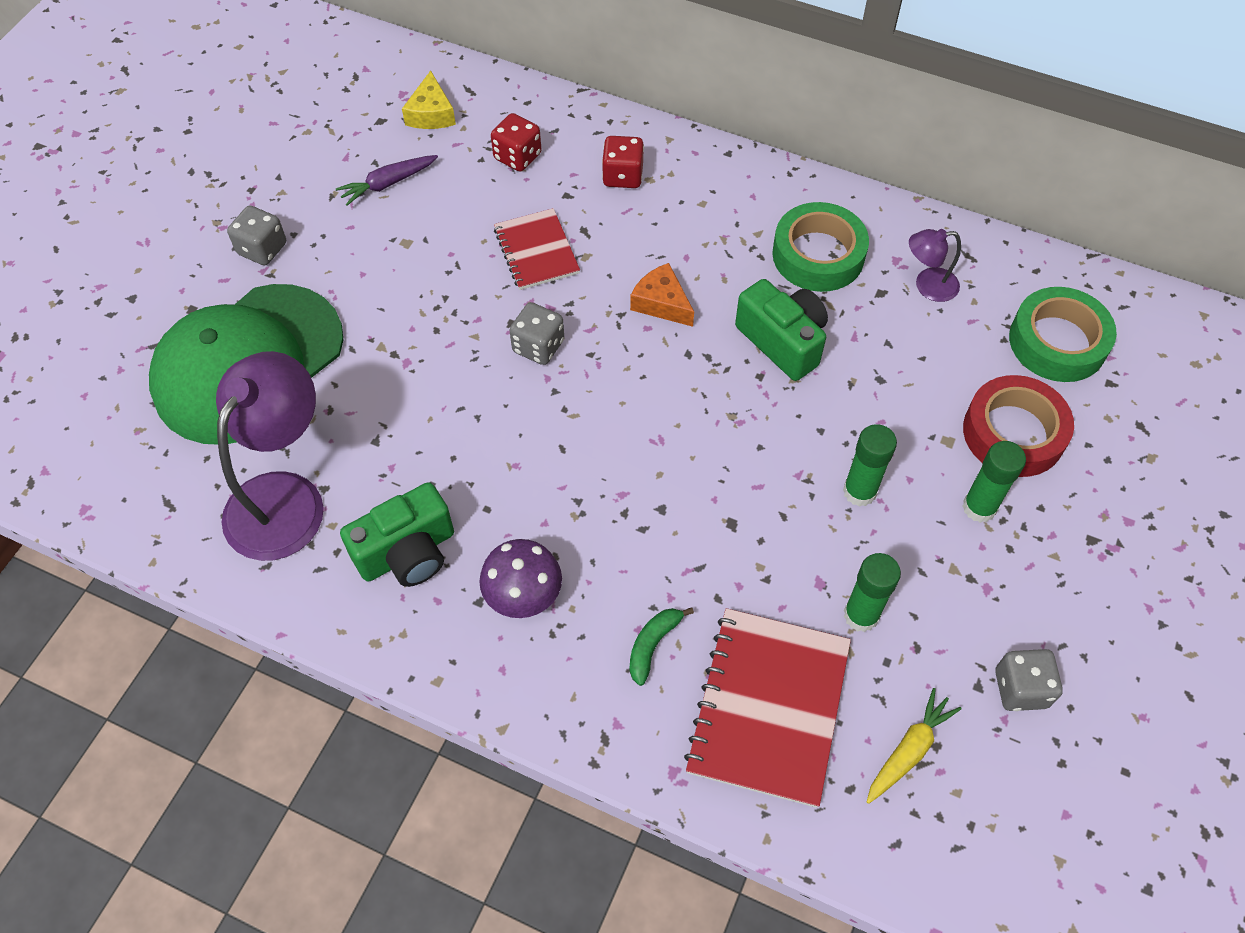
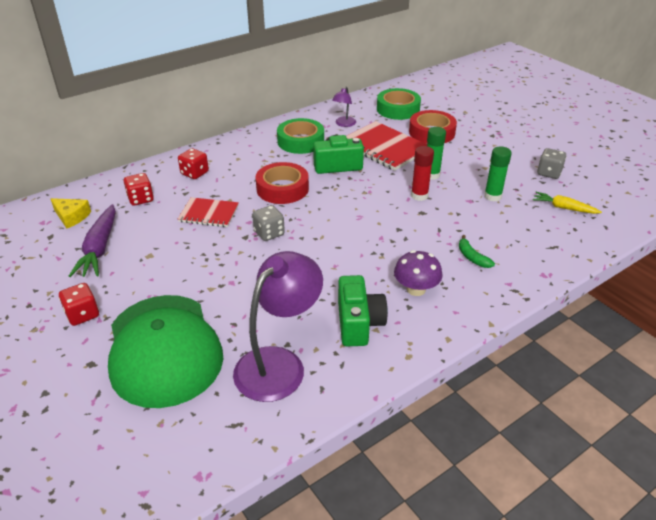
camera: 60 degrees left, 20 degrees down
(262, 249) = (82, 314): grey dice -> red dice
(285, 497) = (279, 363): purple lamp -> purple lamp turned 75 degrees clockwise
(388, 184) = (99, 248): purple carrot -> purple carrot, size x1.60
(661, 303) = (282, 189): orange cheese -> red tape
(768, 707) = (524, 236): red notebook -> red notebook (384, 148)
(779, 499) = (419, 196): none -> red glue stick
(909, 750) = (563, 208): yellow carrot -> yellow carrot turned 45 degrees counterclockwise
(979, 507) = (460, 152): green glue stick -> none

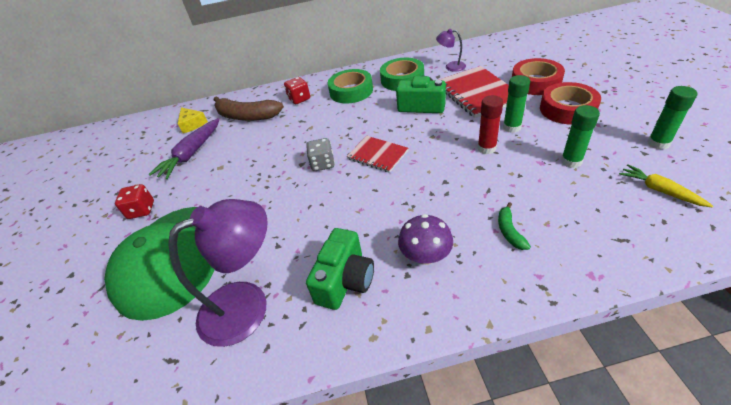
camera: 30 degrees right, 5 degrees up
(141, 199) = (247, 116): red dice -> brown banana
(209, 214) = (287, 137): red notebook -> red notebook (377, 155)
(282, 189) = (360, 122): red tape -> red tape (567, 109)
(344, 124) = (451, 66): purple lamp -> purple lamp turned 60 degrees clockwise
(398, 109) = (512, 56): green tape -> green tape (351, 91)
(549, 173) = (658, 143): grey dice -> green glue stick

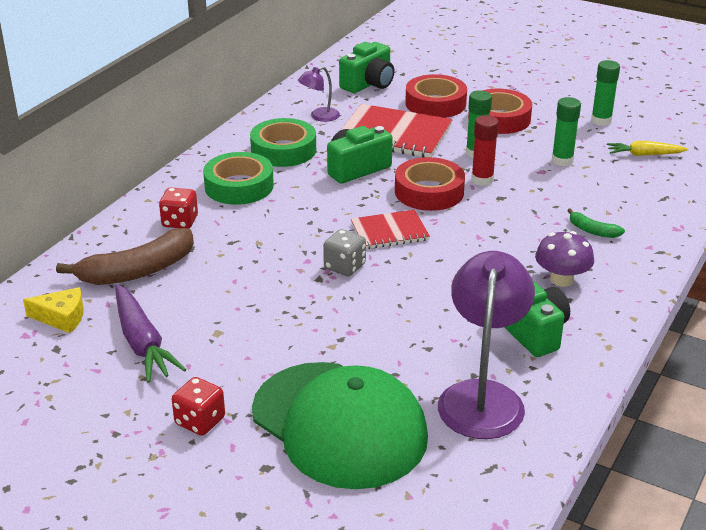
camera: 55 degrees left, 10 degrees down
(439, 140) = (429, 192): none -> red tape
(510, 55) = (368, 84): none -> green camera

